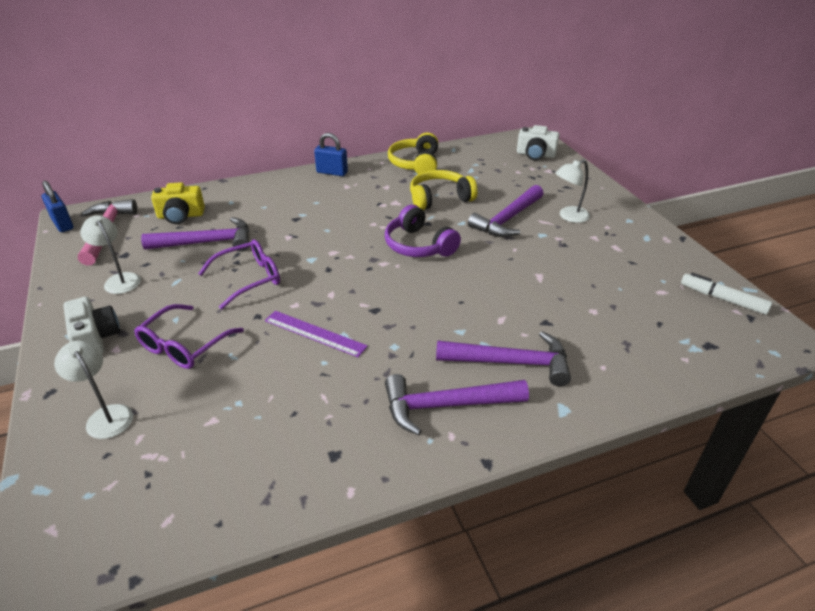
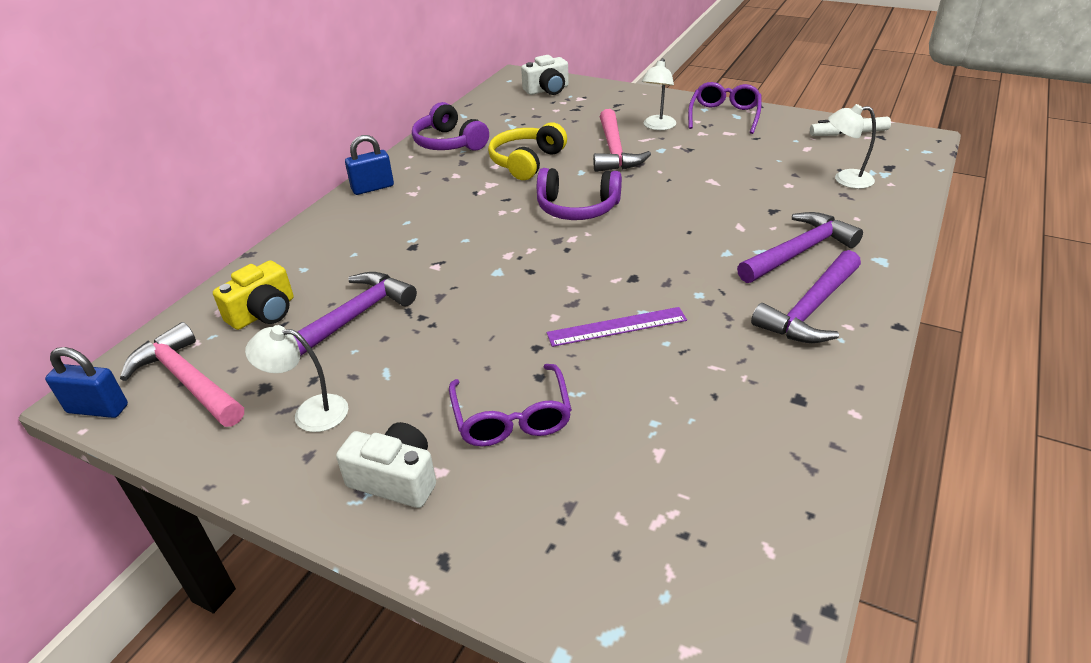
camera: 40 degrees left, 0 degrees up
(106, 415) = (550, 528): white lamp -> white lamp (845, 179)
(249, 279) = (466, 323): purple glasses -> purple glasses (724, 115)
(415, 164) = (449, 143): yellow headphones -> purple headphones
(507, 219) = (614, 151): purple hammer -> pink hammer

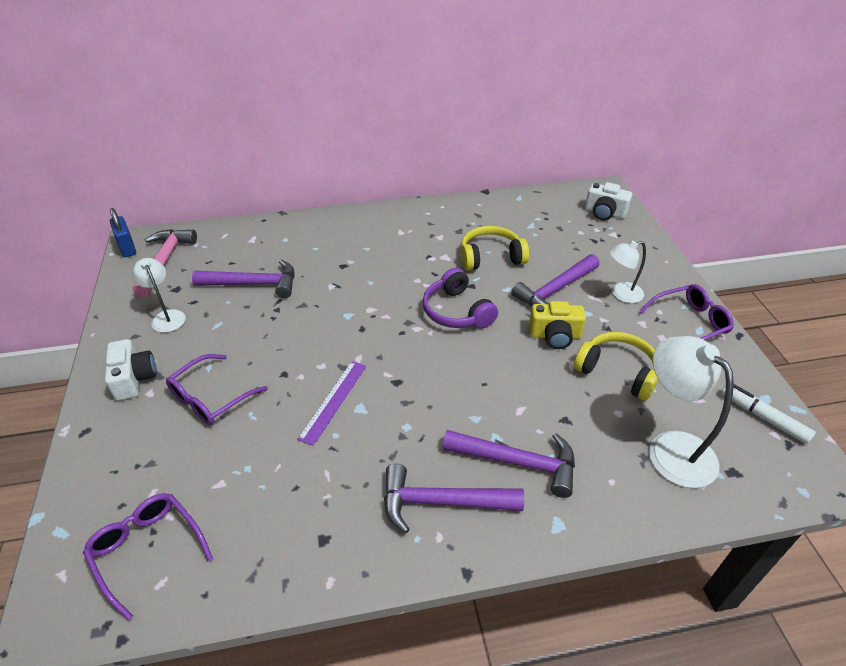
camera: 50 degrees right, 5 degrees up
(263, 313) = (235, 250): yellow camera -> yellow camera (555, 335)
(373, 188) = (389, 214): blue padlock -> none
(449, 143) = (476, 212): purple headphones -> none
(614, 151) = (555, 290): pink hammer -> purple hammer
(617, 327) = (333, 401): purple ruler -> purple ruler turned 75 degrees clockwise
(711, 548) = (147, 550): none -> purple glasses
(744, 166) = (617, 372): none -> yellow headphones
(845, 179) = (671, 448): white lamp -> white lamp, size x1.66

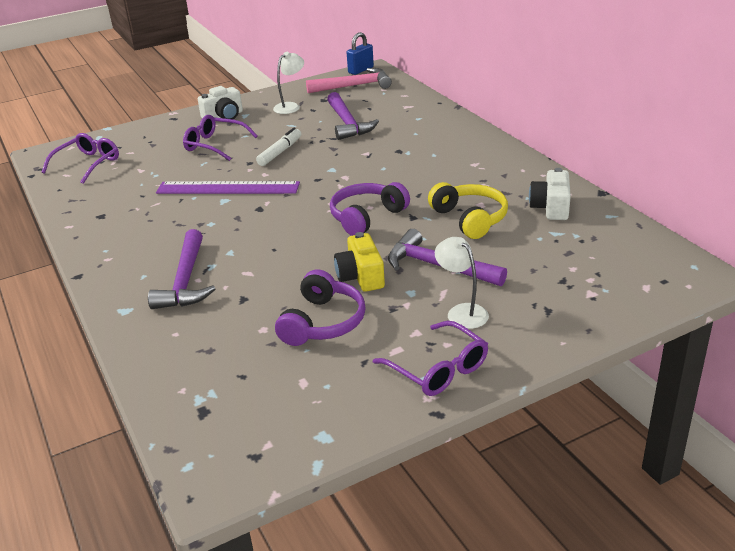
camera: 75 degrees right, 10 degrees down
(333, 401) = (228, 188): purple ruler -> purple ruler, size x1.53
(442, 502) = (138, 253): purple hammer -> none
(604, 213) = (637, 281): white camera -> white camera (551, 207)
(617, 372) = (322, 322): yellow headphones -> purple headphones
(671, 448) = (225, 366): white lamp -> none
(763, 417) = (291, 434): white marker -> white marker (280, 152)

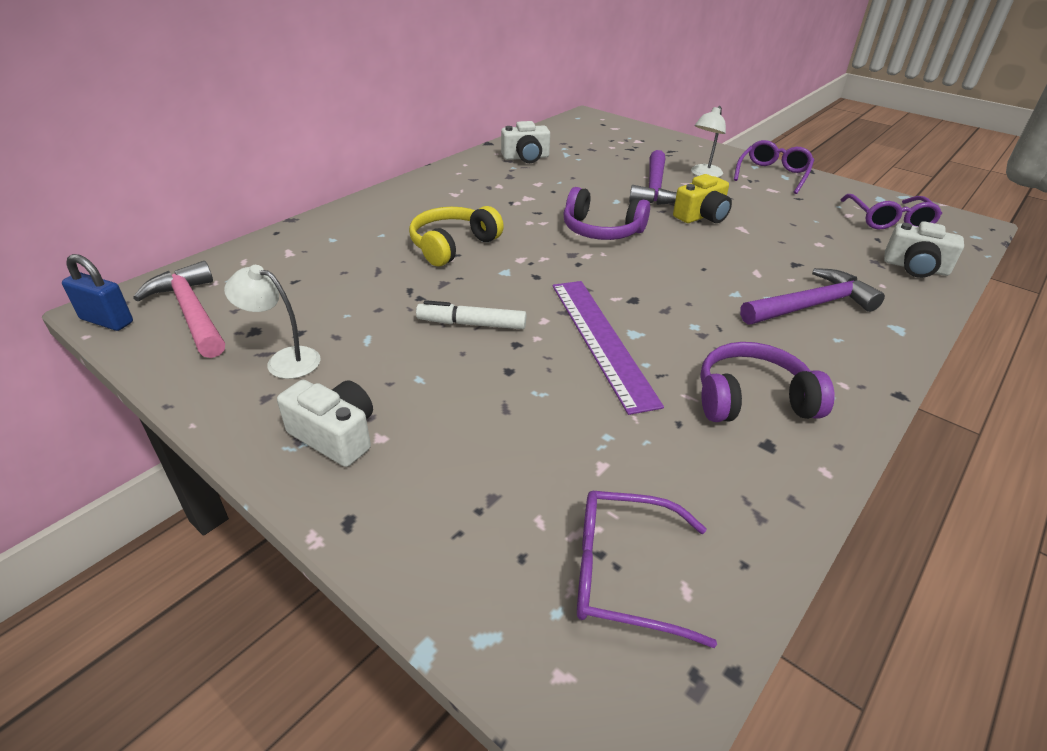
camera: 115 degrees left, 5 degrees up
(178, 370) = (915, 267): none -> white camera
(215, 145) = (468, 402): purple glasses -> purple glasses (888, 220)
(322, 322) = (778, 220): purple headphones -> purple headphones (752, 399)
(347, 123) = (355, 288): purple hammer -> none
(470, 219) = (568, 185): yellow headphones -> yellow headphones (452, 245)

